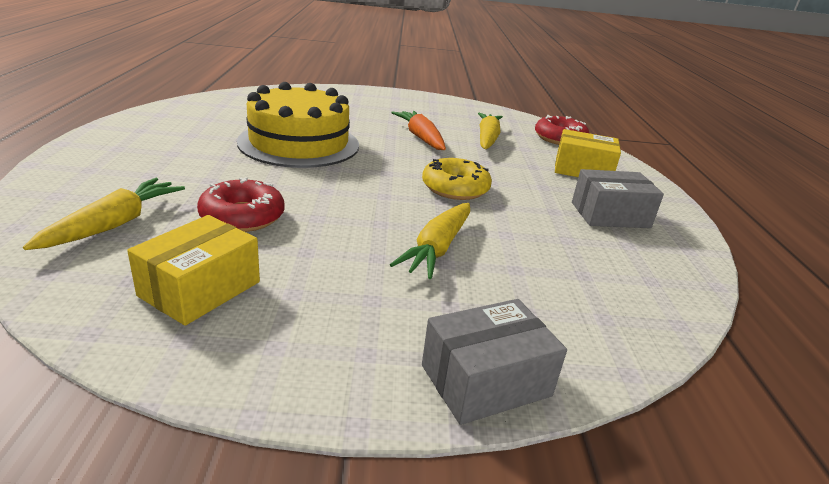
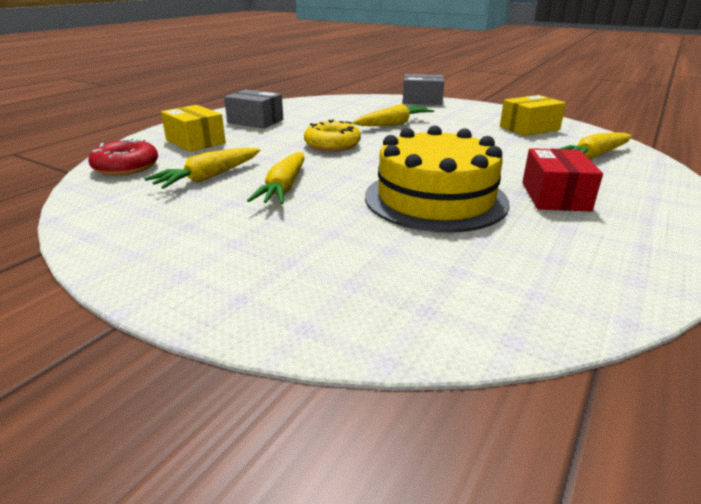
camera: 145 degrees left, 0 degrees up
(193, 157) = (555, 196): none -> red box
(242, 216) = (506, 149): red donut -> none
(421, 138) = (284, 188): orange carrot -> yellow carrot

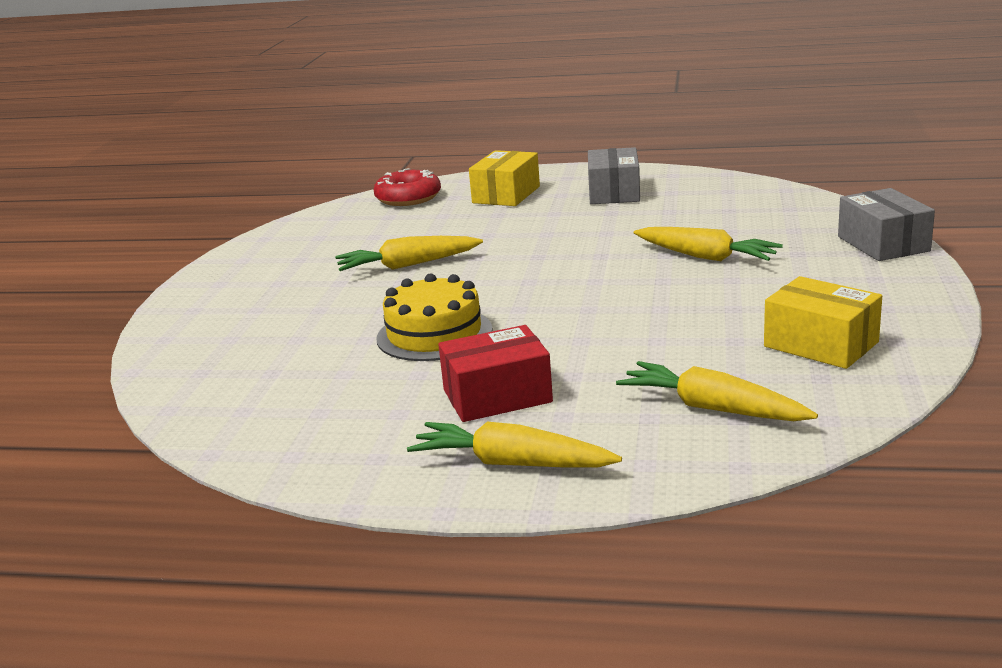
camera: 70 degrees right, 5 degrees down
(208, 177) = (410, 231): yellow carrot -> yellow carrot (512, 463)
(332, 145) = (567, 249): yellow donut -> none
(435, 199) = (434, 334): yellow cake -> yellow cake, size x0.66

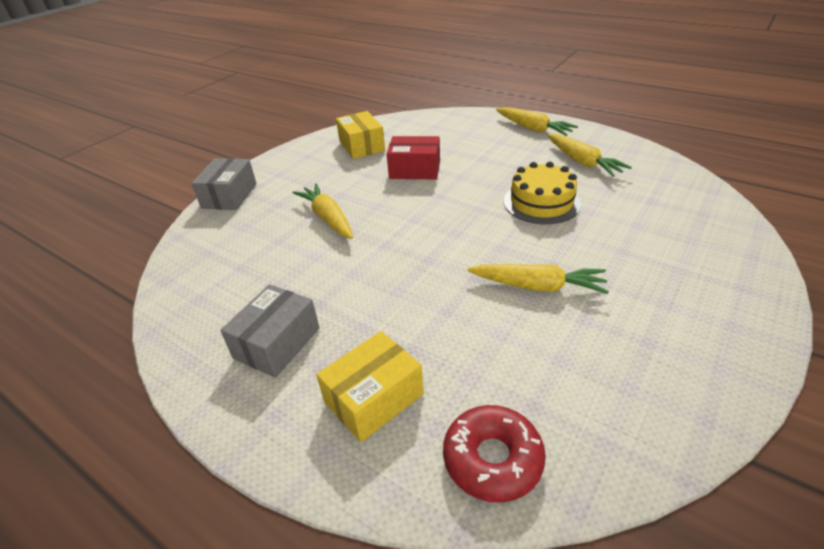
camera: 155 degrees left, 15 degrees up
(497, 396) = (524, 156): red box -> red box (415, 170)
(713, 408) = (439, 131): yellow carrot -> yellow carrot (582, 162)

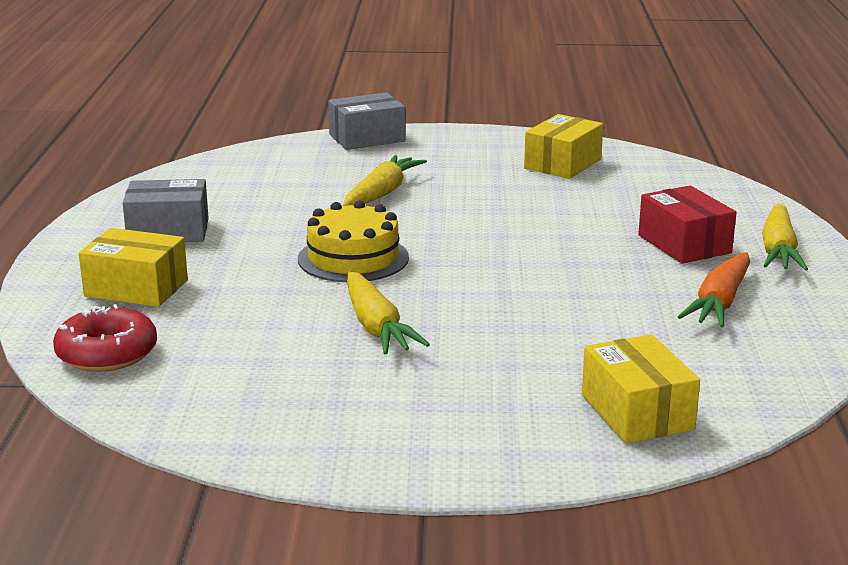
camera: 55 degrees right, 15 degrees down
(415, 170) = (545, 207): red box -> red box (684, 244)
(541, 202) = (564, 295): yellow cake -> yellow cake (353, 258)
(582, 162) = (719, 302): yellow carrot -> orange carrot
(703, 228) = (637, 412): none -> yellow box

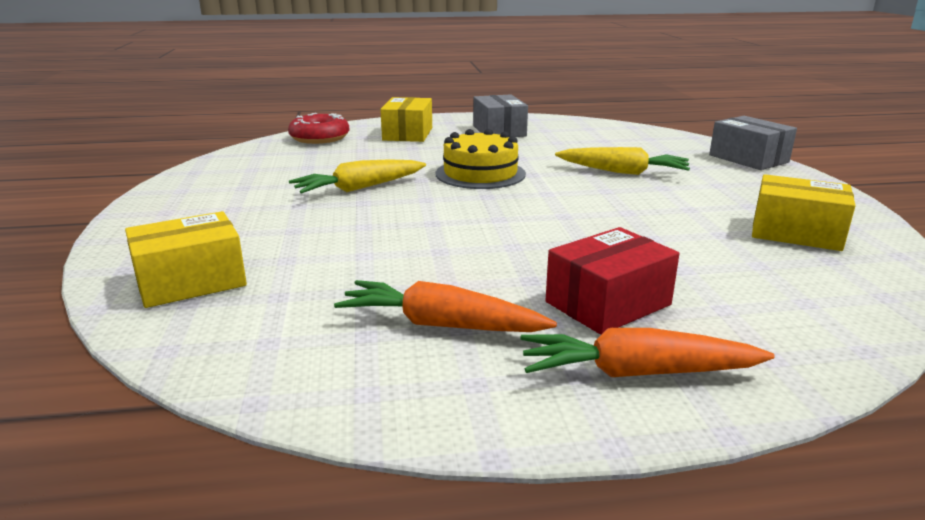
camera: 80 degrees right, 0 degrees up
(778, 250) = (637, 373): yellow carrot -> orange carrot

